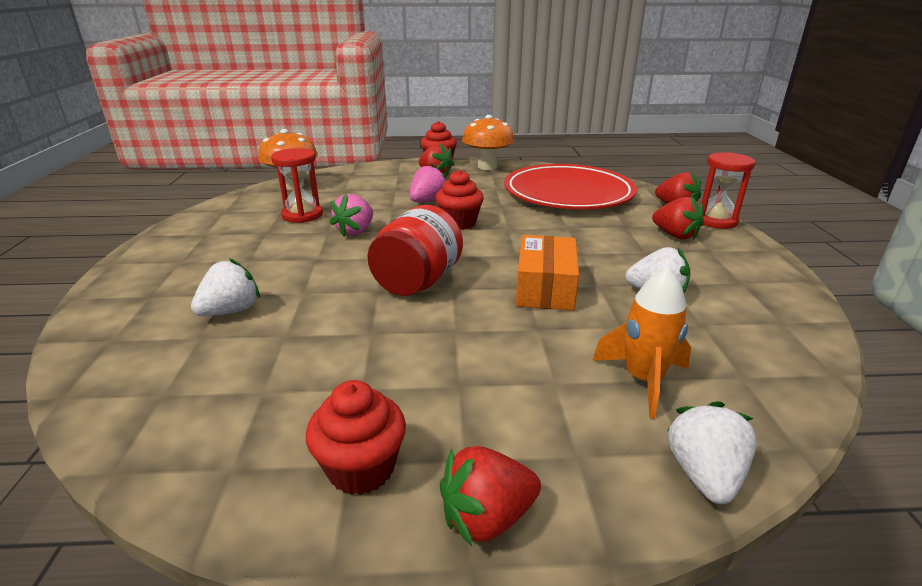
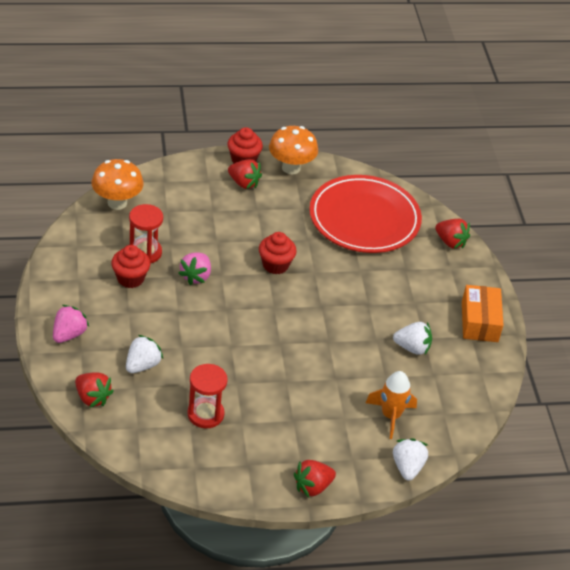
camera: 10 degrees left, 15 degrees up
(361, 468) = (254, 466): red cupcake -> red cupcake (130, 278)
(417, 282) = (255, 336): red jar -> none
(427, 201) = (244, 231): pink strawberry -> pink strawberry (69, 334)
(545, 288) = (341, 342): orange box -> orange box (479, 322)
(675, 235) = (440, 282): red strawberry -> red strawberry (92, 398)
(715, 221) = (476, 262): red hourglass -> red hourglass (205, 414)

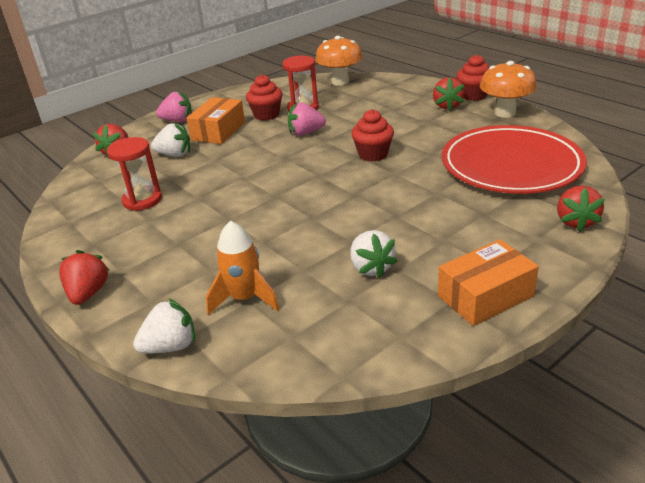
camera: 65 degrees right, 10 degrees down
(127, 320) = (218, 131): none -> orange box
(312, 487) = (88, 293): red strawberry -> red strawberry turned 60 degrees clockwise

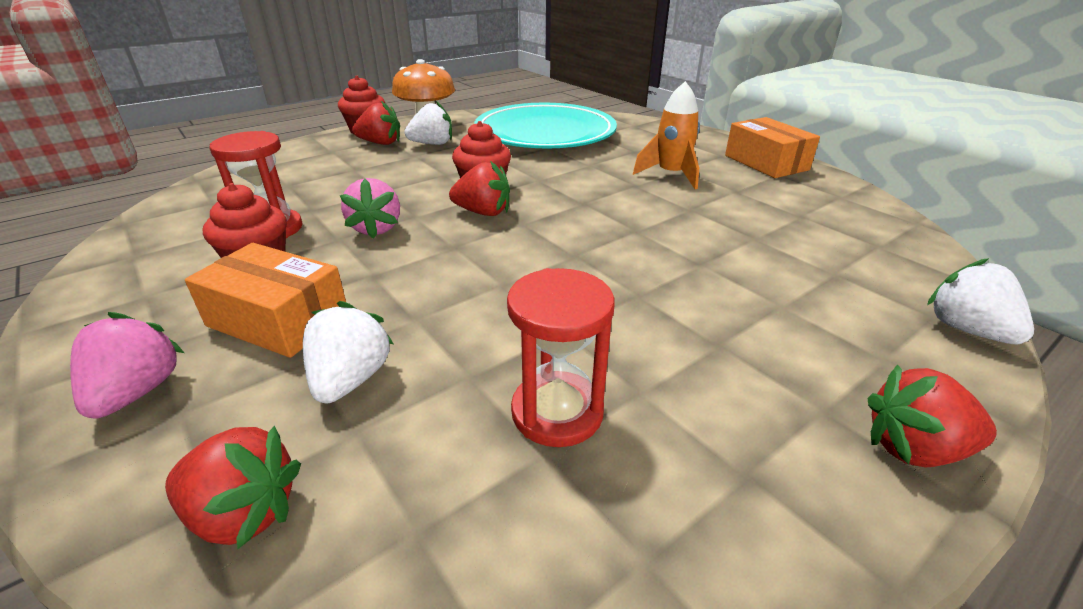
camera: 90 degrees left, 0 degrees up
(245, 298) = (832, 275): orange rocket -> orange rocket (671, 175)
(340, 82) = (200, 196): orange mushroom -> none
(371, 267) = (740, 202): white strawberry -> white strawberry (432, 144)
(511, 165) = (545, 133): red plate -> turquoise plate
(575, 222) = (649, 126): red strawberry -> red strawberry (483, 212)

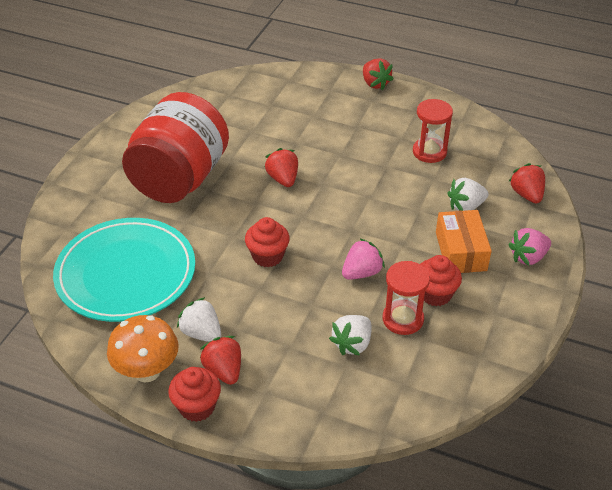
camera: 120 degrees left, 10 degrees up
(483, 212) = (304, 238): red strawberry -> red strawberry (283, 179)
(671, 175) = (180, 179): orange rocket -> red jar
(766, 162) = (124, 143): orange box -> none
(966, 329) = (292, 73): white strawberry -> white strawberry (352, 344)

